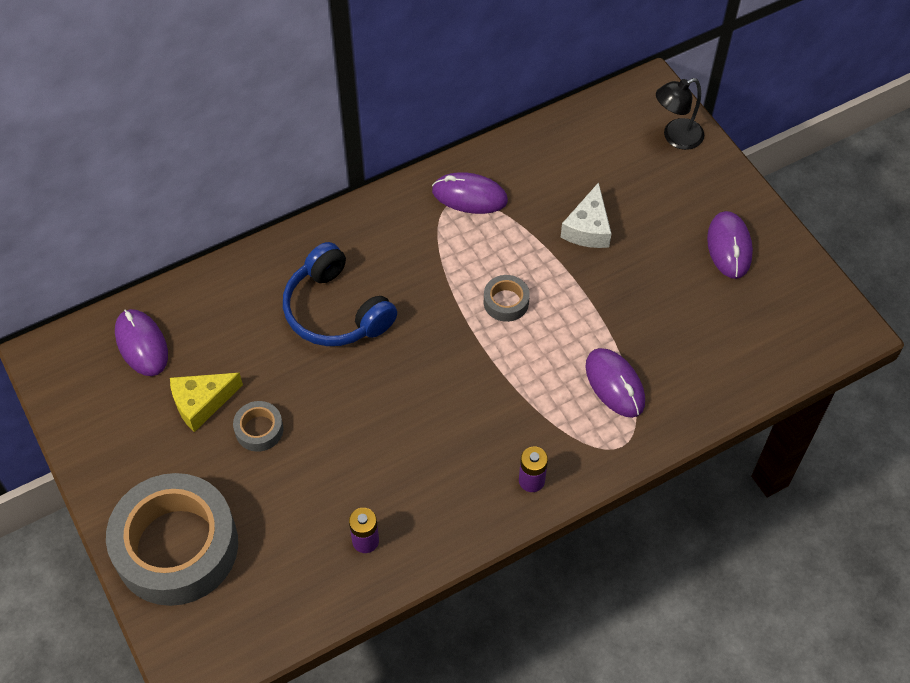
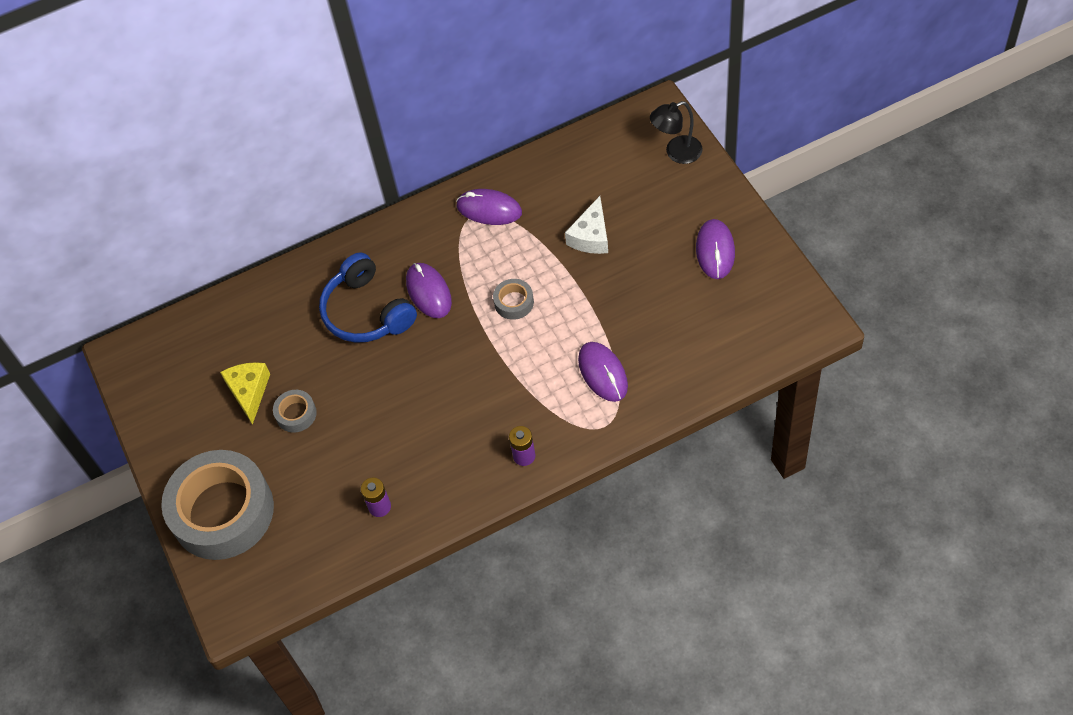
camera: 10 degrees right, 0 degrees up
(141, 344) = (201, 342): purple mouse -> purple mouse (429, 292)
(201, 403) = (249, 392): yellow cheese -> yellow cheese turned 105 degrees clockwise

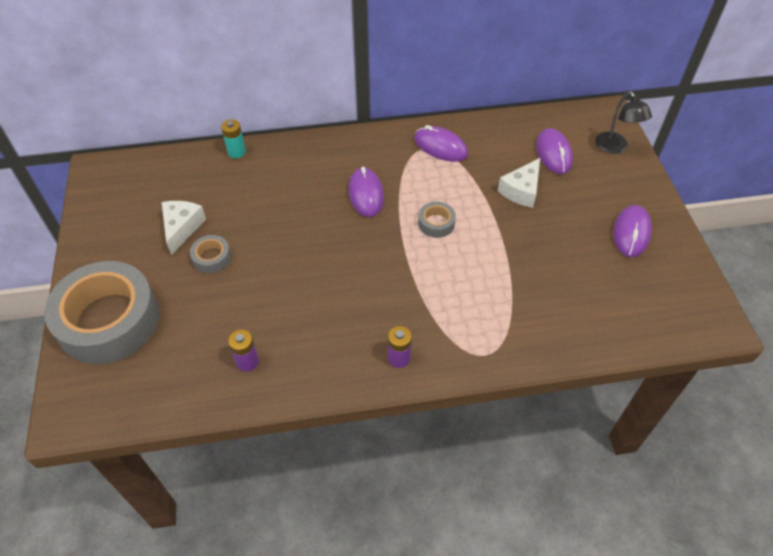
camera: 10 degrees right, 5 degrees down
(249, 392) = (182, 228): yellow cheese -> white cheese
(267, 285) = (236, 152): none -> turquoise battery
(367, 312) = (308, 194): blue headphones -> none
(603, 373) = (497, 306): purple mouse -> purple mouse (553, 153)
(676, 153) = (615, 148): black lamp -> black lamp turned 105 degrees counterclockwise

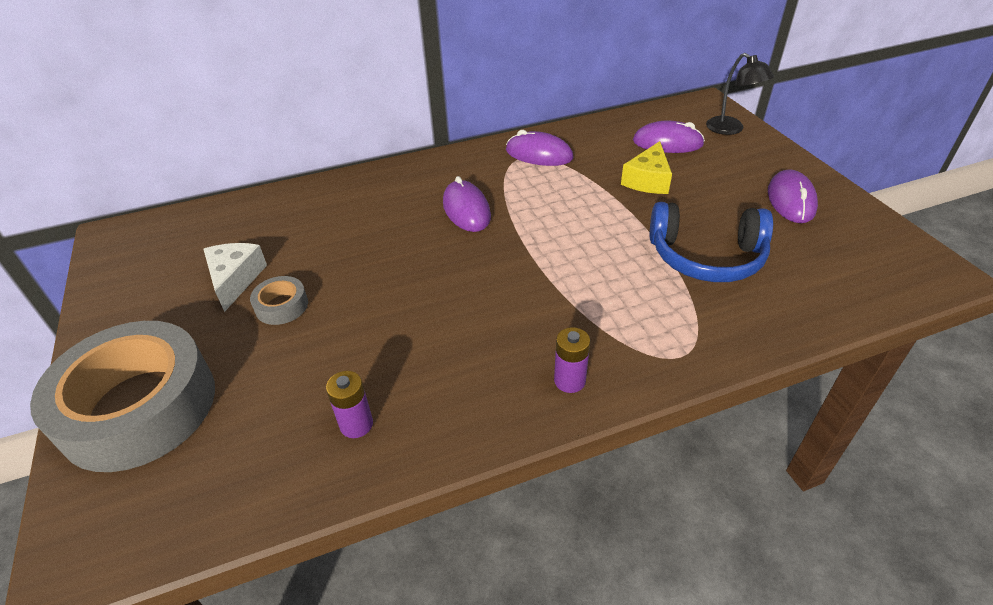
camera: 10 degrees left, 10 degrees down
(236, 152) = (295, 192): turquoise battery -> none
(436, 223) = (562, 225): grey tape -> none
(521, 190) = (648, 180): white cheese -> yellow cheese
(538, 274) = (706, 257): none -> blue headphones
(553, 153) = (667, 143): purple mouse -> purple mouse turned 60 degrees counterclockwise

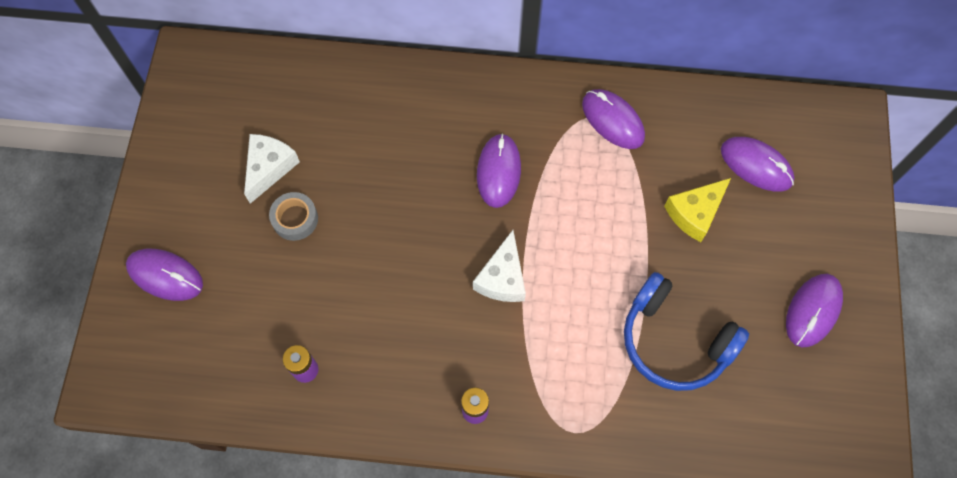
camera: 25 degrees right, 25 degrees up
(139, 407) = (165, 275): grey tape -> purple mouse
(521, 273) = (502, 278): none -> white cheese
(730, 129) = (841, 175): black lamp -> none

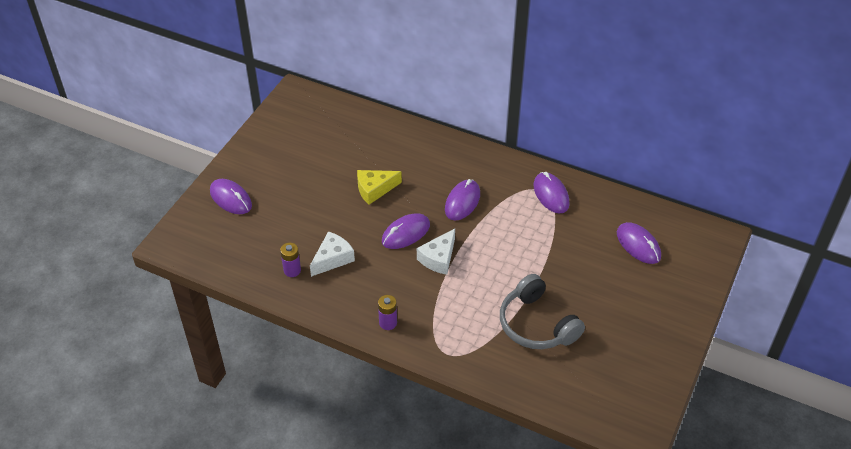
camera: 20 degrees right, 20 degrees down
(269, 168) = (318, 161): white cheese -> white cheese (333, 259)
(295, 219) = (322, 191): grey tape -> none
(674, 341) = (536, 324): blue headphones -> grey headphones
(695, 213) = (583, 259): yellow cheese -> yellow cheese (374, 189)
(813, 311) = (640, 336): purple mouse -> purple mouse (406, 233)

